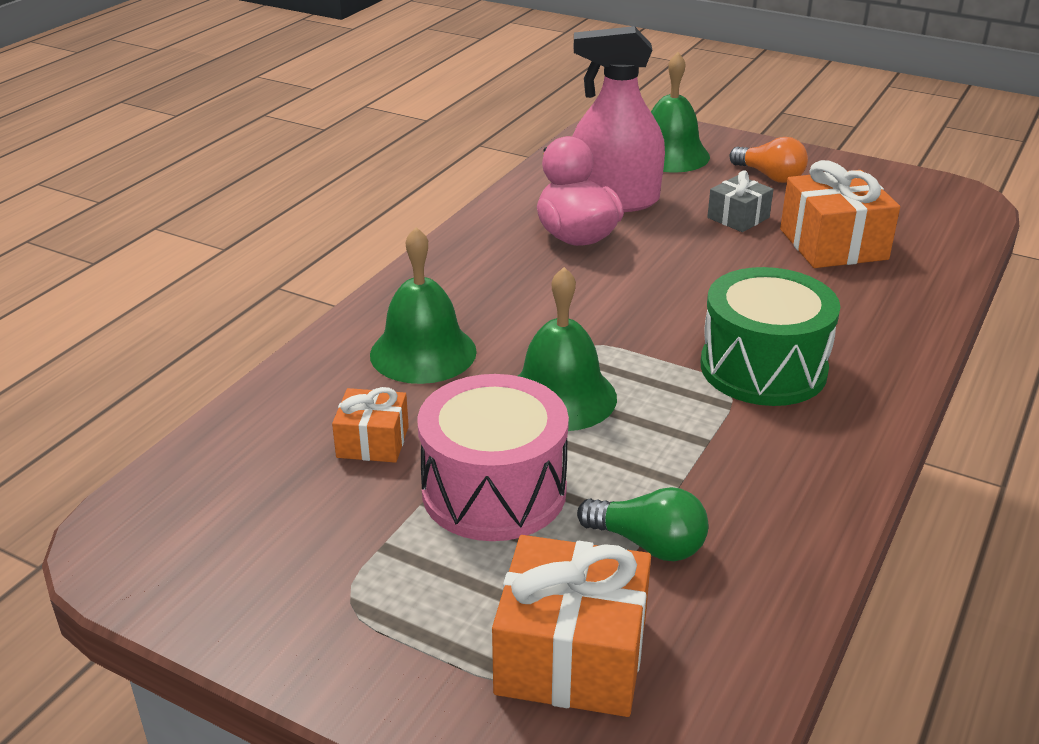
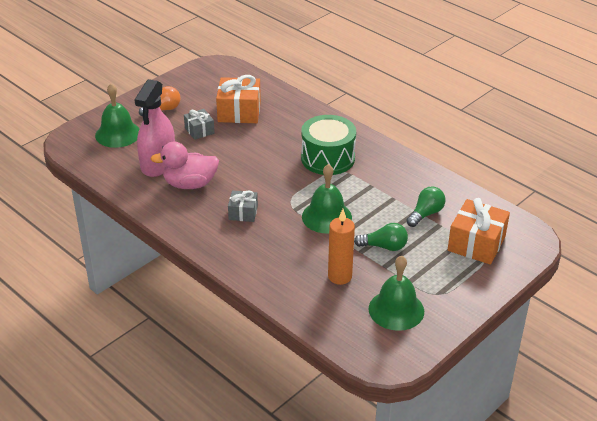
camera: 75 degrees left, 5 degrees up
(373, 442) = (340, 276): orange gift -> orange candle
(423, 352) = (275, 252): green bell -> green bell (396, 310)
(494, 491) = (384, 246): pink drum -> green light bulb
(523, 300) = (243, 213): none -> grey gift

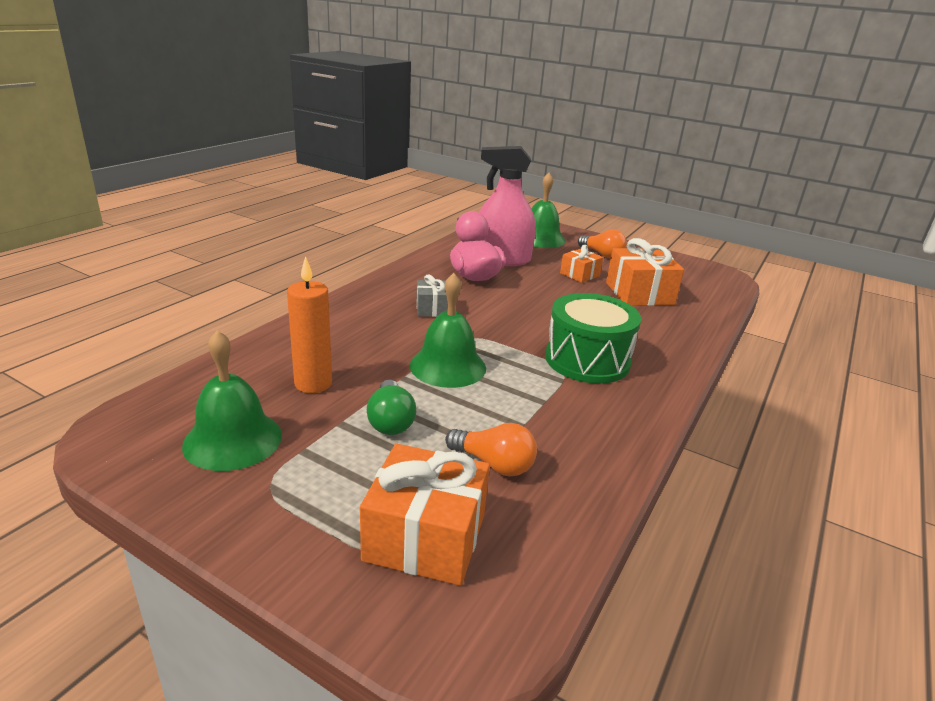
camera: 75 degrees right, 10 degrees down
(199, 130) = (579, 274): grey gift -> orange gift
(425, 214) = (494, 464): green light bulb -> orange light bulb

